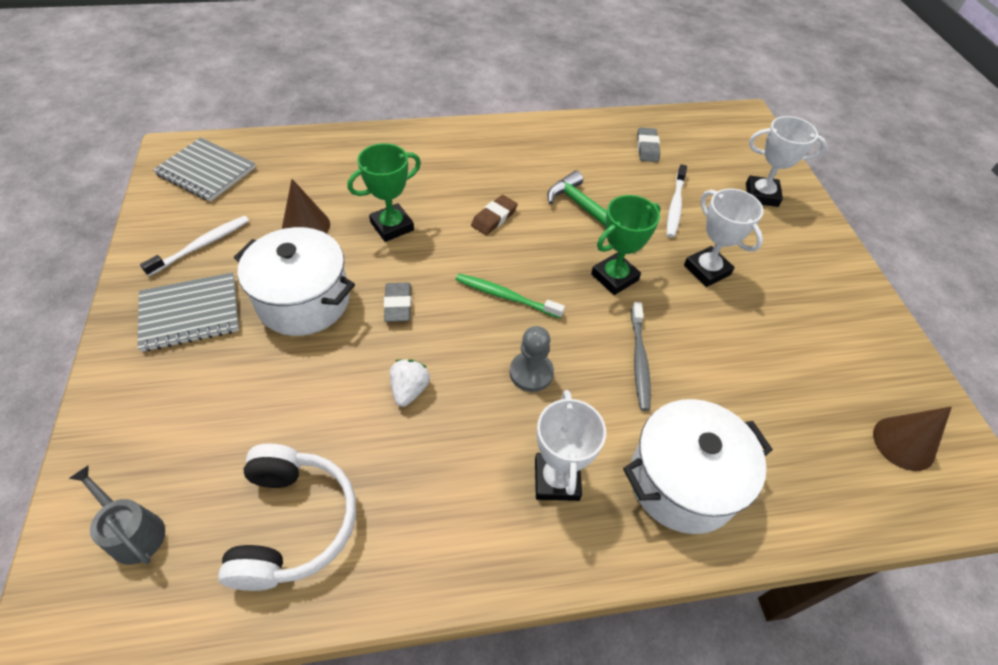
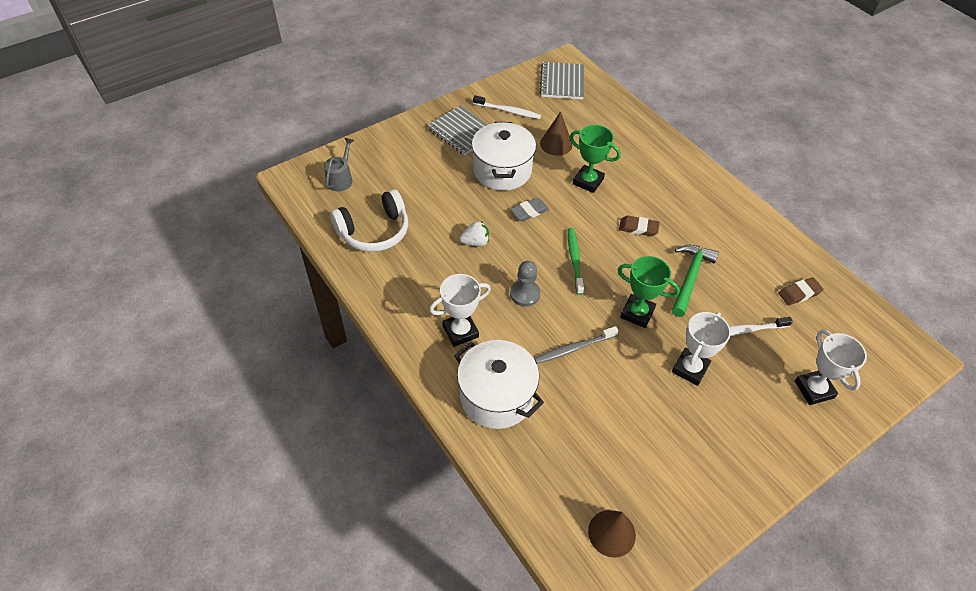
camera: 65 degrees right, 0 degrees up
(647, 148) = (799, 293): grey eraser -> brown eraser

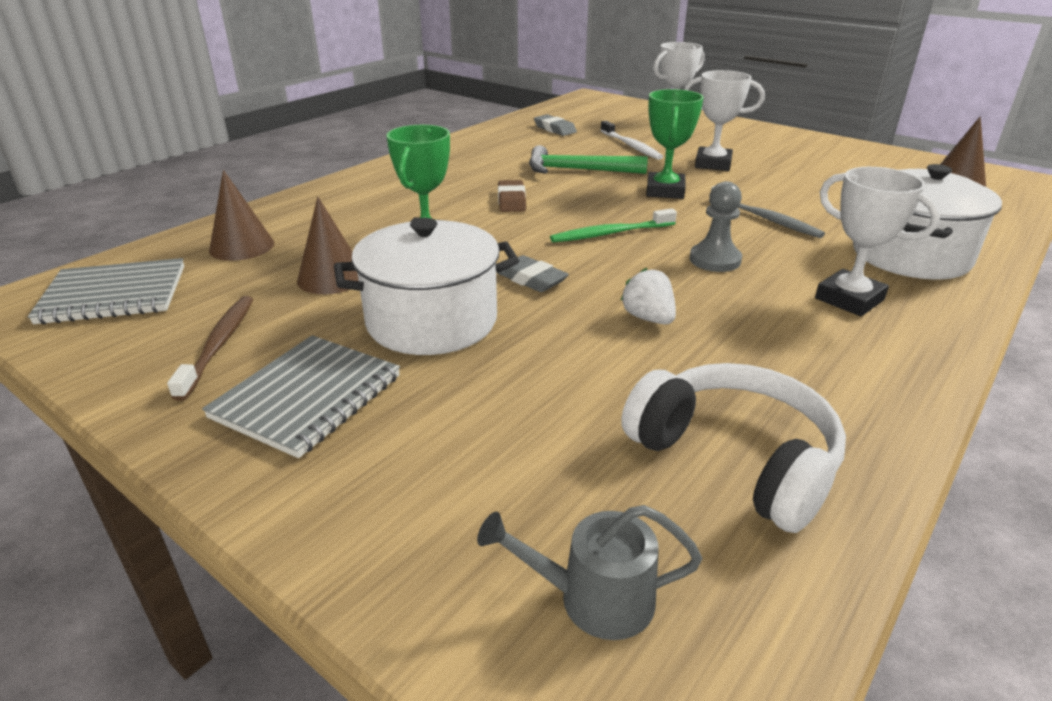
camera: 105 degrees left, 20 degrees down
(508, 111) = (219, 345): white toothbrush -> brown toothbrush
(601, 117) = (242, 246): none -> brown cone
(799, 293) = (554, 129): brown eraser -> grey eraser

